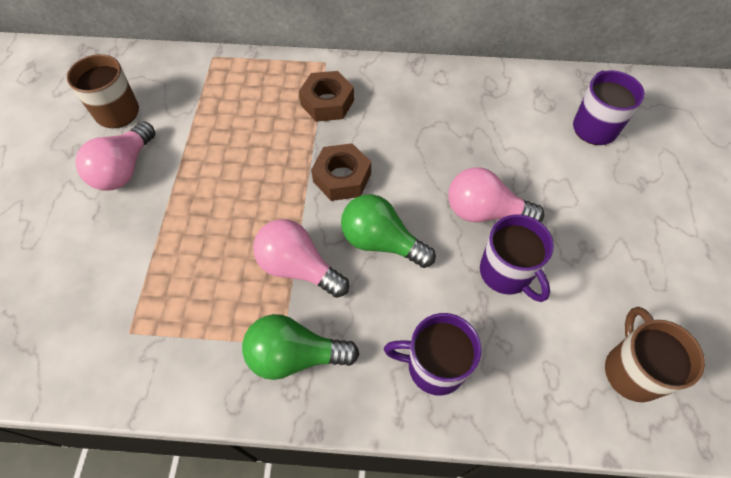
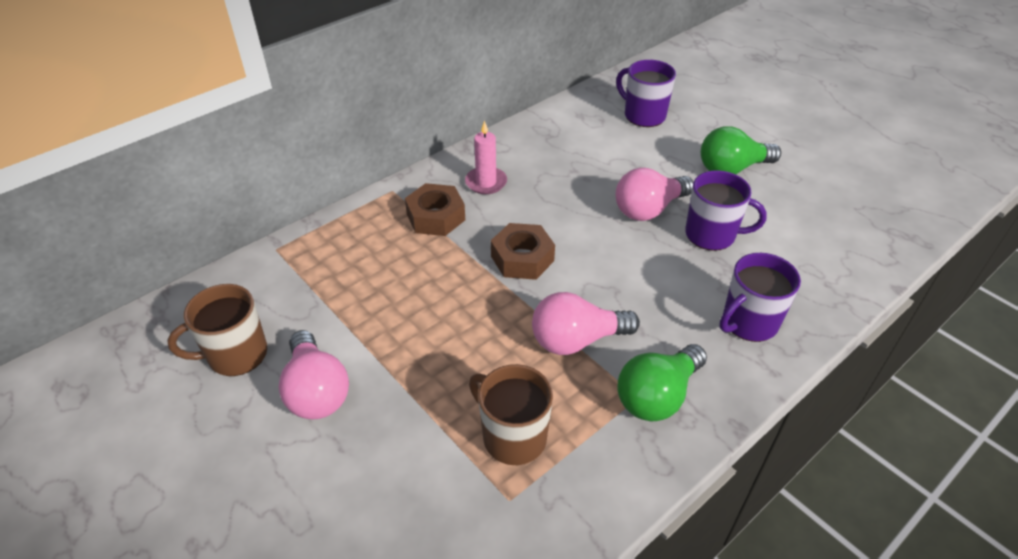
camera: 45 degrees left, 15 degrees down
(381, 242) = (610, 278): green light bulb -> green light bulb (732, 169)
(393, 100) = (486, 182): none -> pink candle
(632, 370) = (844, 233): brown mug -> brown mug (512, 437)

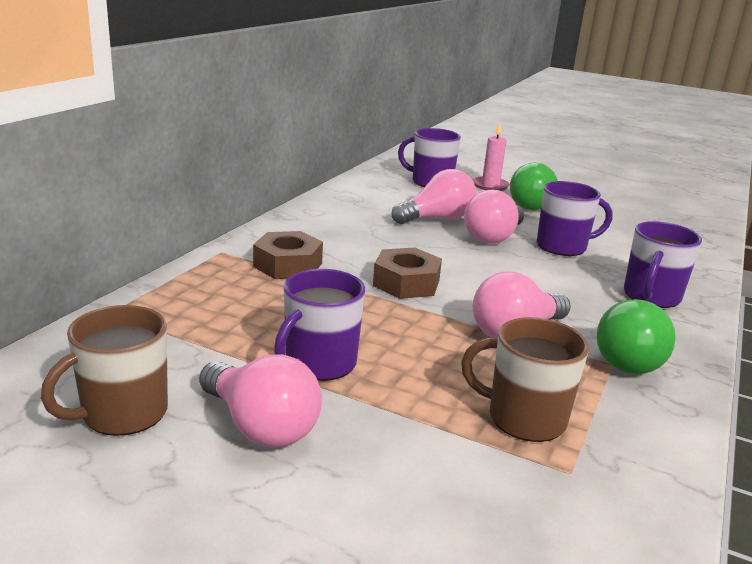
camera: 25 degrees left, 20 degrees down
(393, 338) = (319, 364): none -> purple mug
(486, 182) = (320, 236): pink candle -> pink candle (490, 186)
(611, 174) = (437, 219): none -> pink light bulb

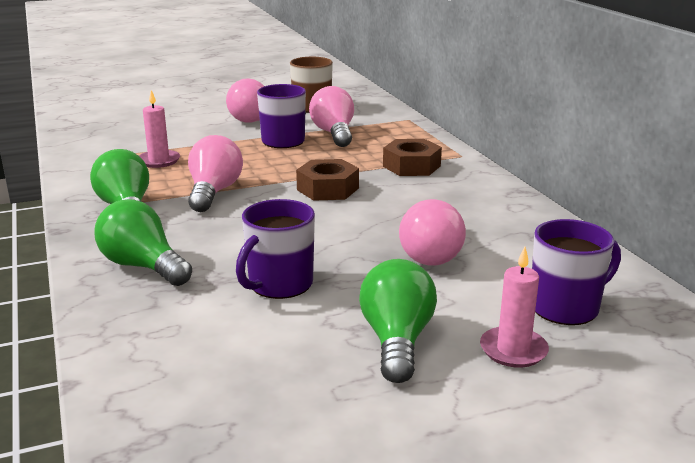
camera: 135 degrees right, 0 degrees up
(493, 237) = (352, 260): pink light bulb -> pink light bulb (334, 134)
(524, 418) = (159, 161): brown mug -> pink candle
(651, 297) = (143, 266): purple mug -> green light bulb

